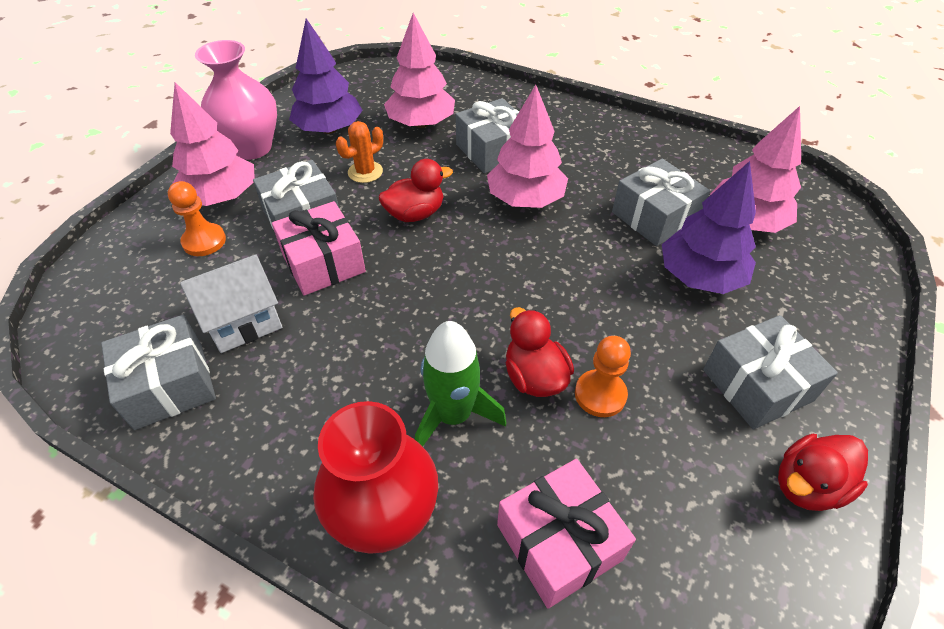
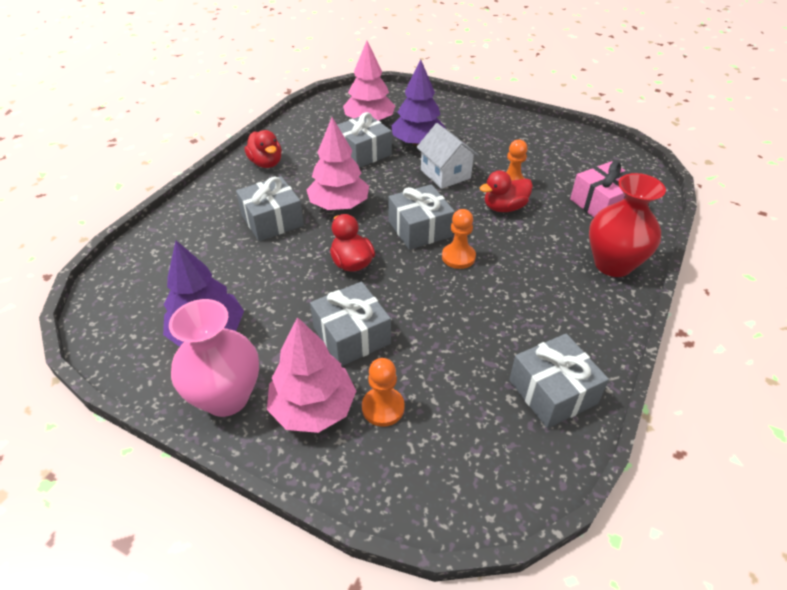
camera: 90 degrees left, 5 degrees down
(243, 320) = (480, 356): white house -> white house (445, 174)
(323, 263) = (411, 314): pink gift -> none
(365, 172) = (289, 298): orange cactus -> none
(418, 311) = (458, 257): none -> orange pawn
(421, 123) = (218, 264): pink tree -> none
(453, 415) = (539, 239): green rocket -> none
(757, 385) = (494, 137): grey gift -> grey gift (419, 229)
(807, 485) = (547, 133): red duck -> red duck (266, 163)

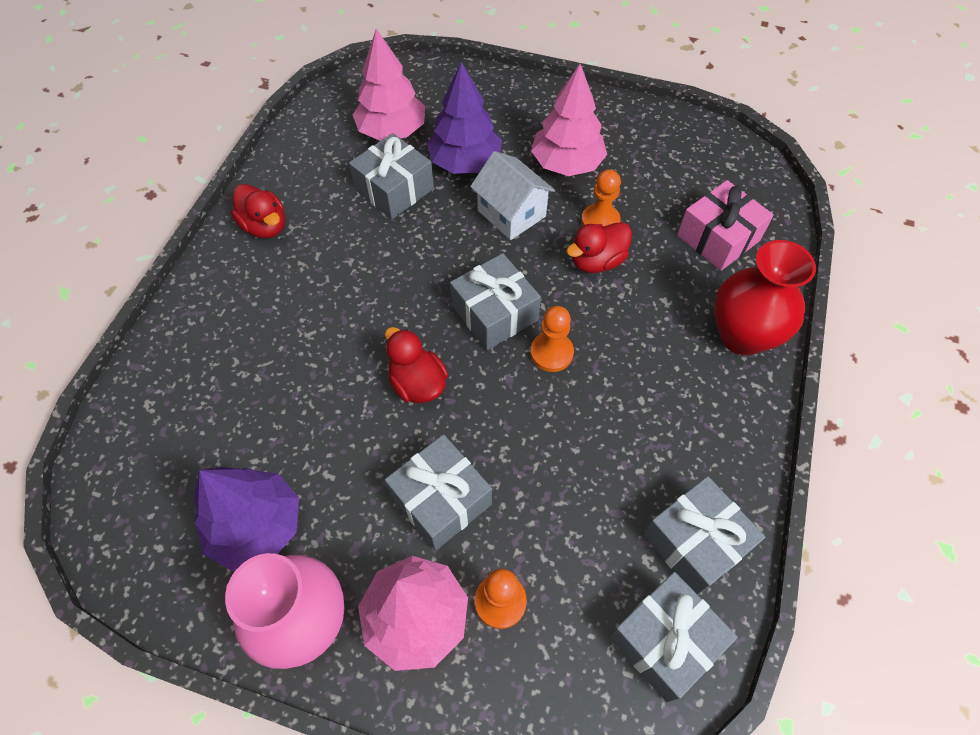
camera: 10 degrees left, 15 degrees up
(272, 220) = (297, 327): grey gift -> grey gift (664, 640)
(339, 205) = (381, 288): pink tree -> pink tree (567, 164)

